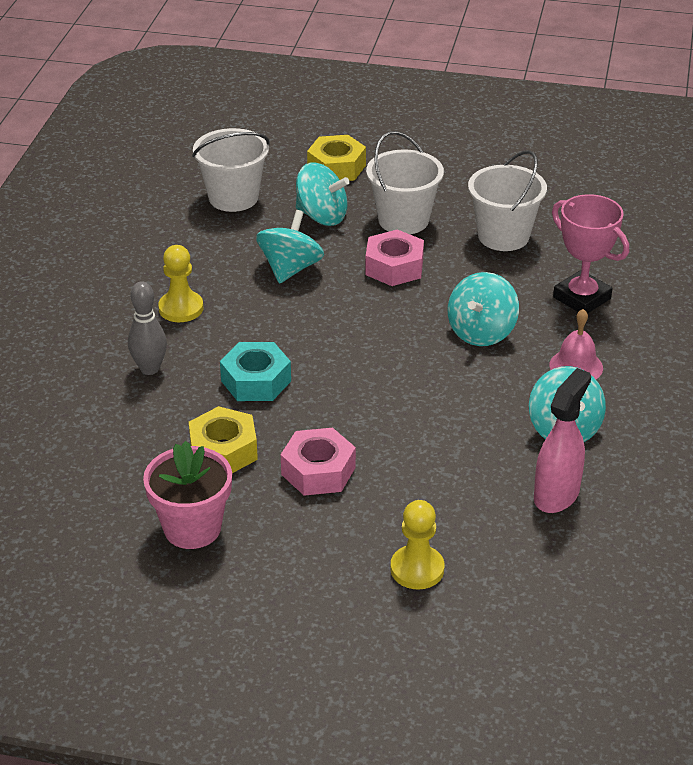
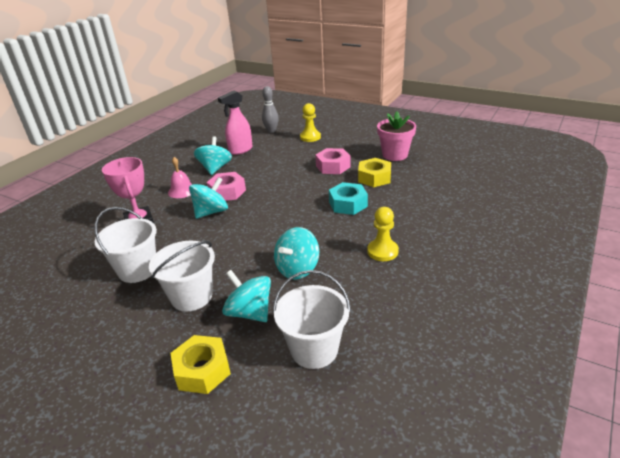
camera: 160 degrees left, 5 degrees down
(150, 369) = (407, 218): grey bowling pin -> grey bowling pin (271, 131)
(394, 267) = (227, 259): pink nut -> pink nut (227, 192)

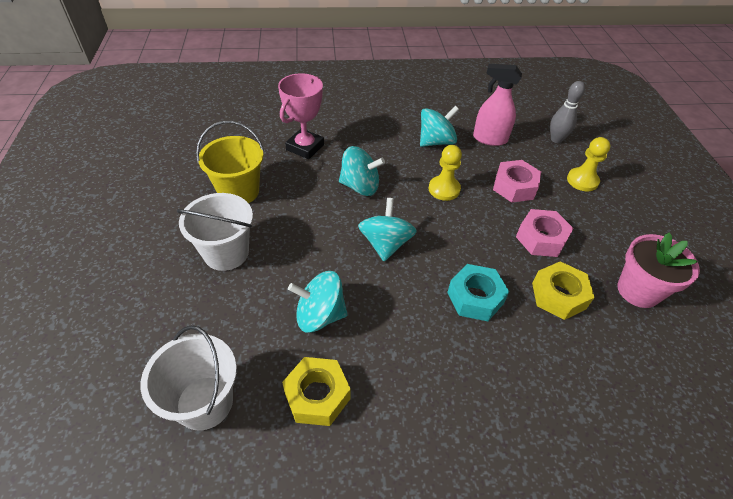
camera: 50 degrees right, 15 degrees up
(137, 270) = (239, 191): white bucket -> yellow bucket
(182, 190) = (376, 143): pink bell -> none
(202, 370) = (137, 322): yellow nut -> yellow nut (317, 395)
(227, 192) = (404, 177): pink nut -> pink nut (514, 187)
(250, 312) = (229, 313): turquoise spinning top -> turquoise spinning top (385, 244)
(382, 251) = (409, 386): yellow pawn -> yellow pawn (444, 189)

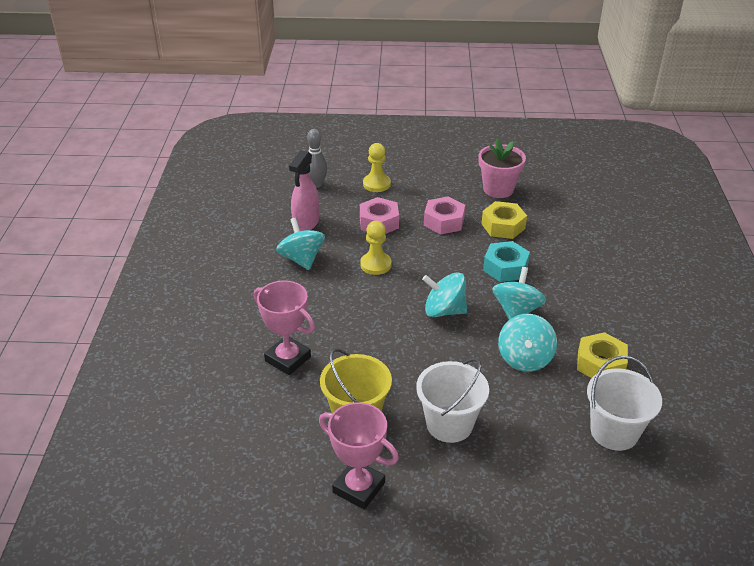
camera: 80 degrees left, 10 degrees down
(162, 199) = (358, 488): none -> pink trophy
(360, 186) = (362, 320): turquoise spinning top -> turquoise spinning top (516, 311)

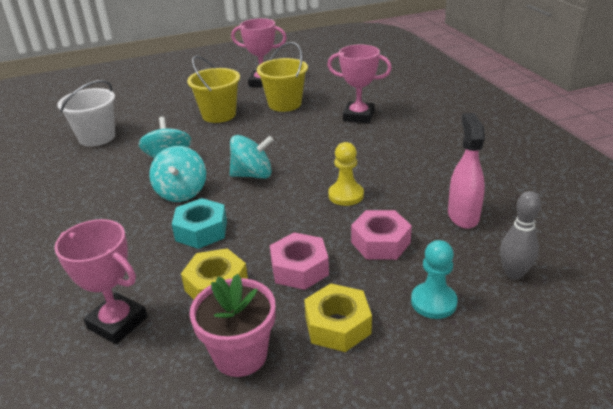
camera: 160 degrees right, 5 degrees down
(301, 259) = (425, 180): turquoise spinning top -> none
(376, 184) = (433, 302): yellow pawn -> turquoise pawn
(449, 424) = (219, 115): white bucket -> yellow bucket
(570, 222) = (117, 322): none -> pink trophy
(600, 364) = (100, 172): yellow nut -> yellow nut (337, 325)

